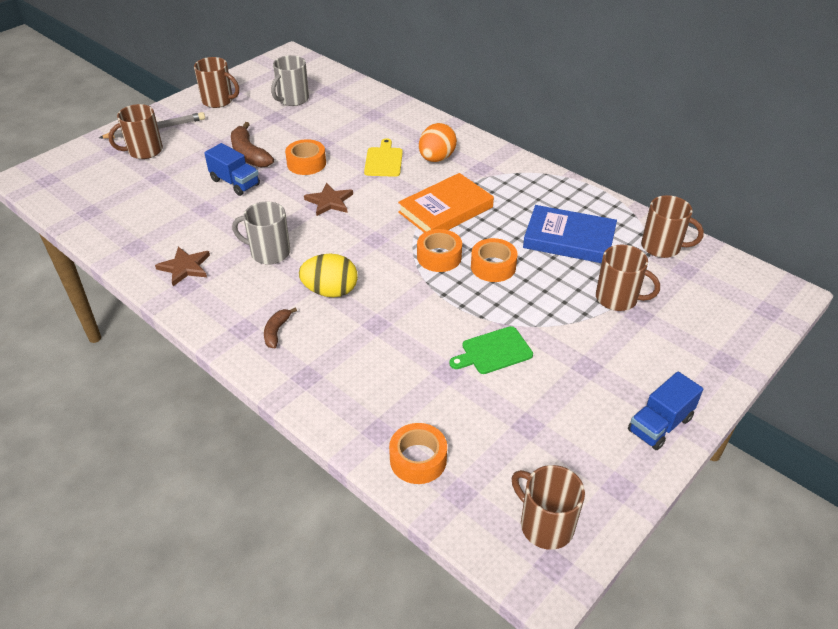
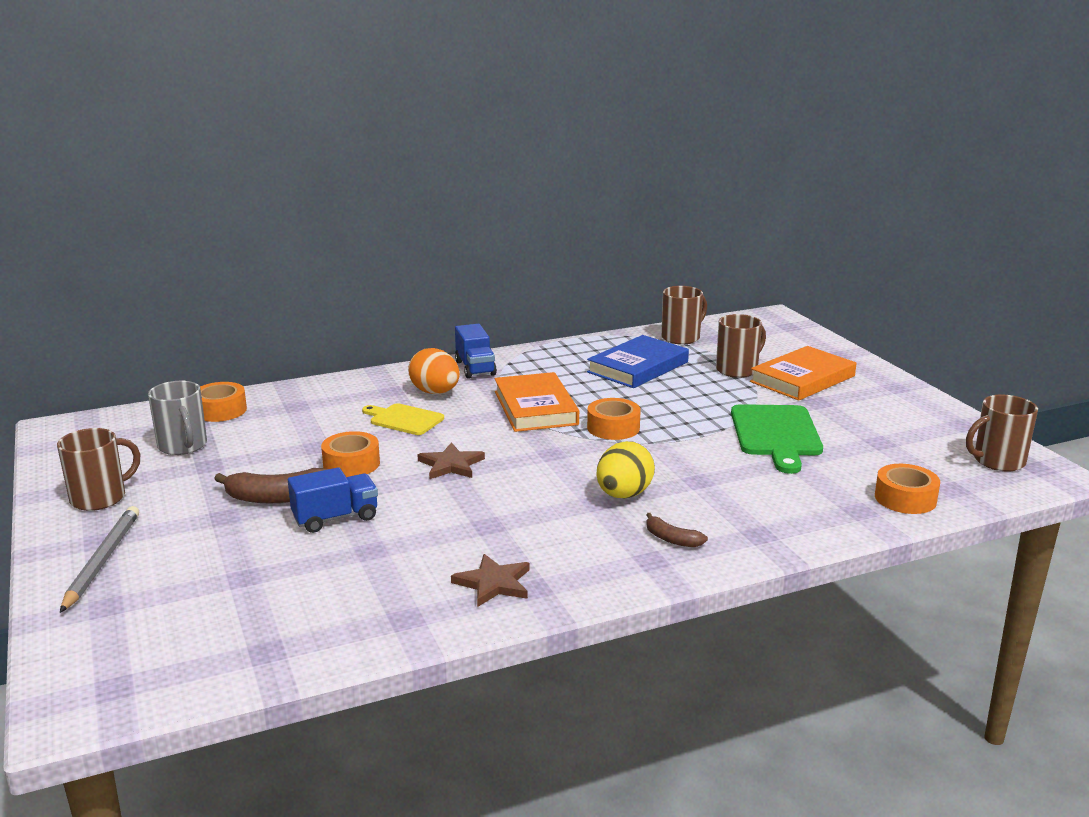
camera: 65 degrees left, 20 degrees down
(144, 151) = (154, 579): brown mug -> none
(269, 252) = (517, 519): grey mug -> none
(493, 266) = (651, 407): orange tape -> orange tape (220, 410)
(493, 351) = (776, 434): green cutting board -> green cutting board, size x1.62
(634, 346) = (802, 379): none -> orange book
(660, 424) = (900, 393): blue truck -> blue truck (475, 368)

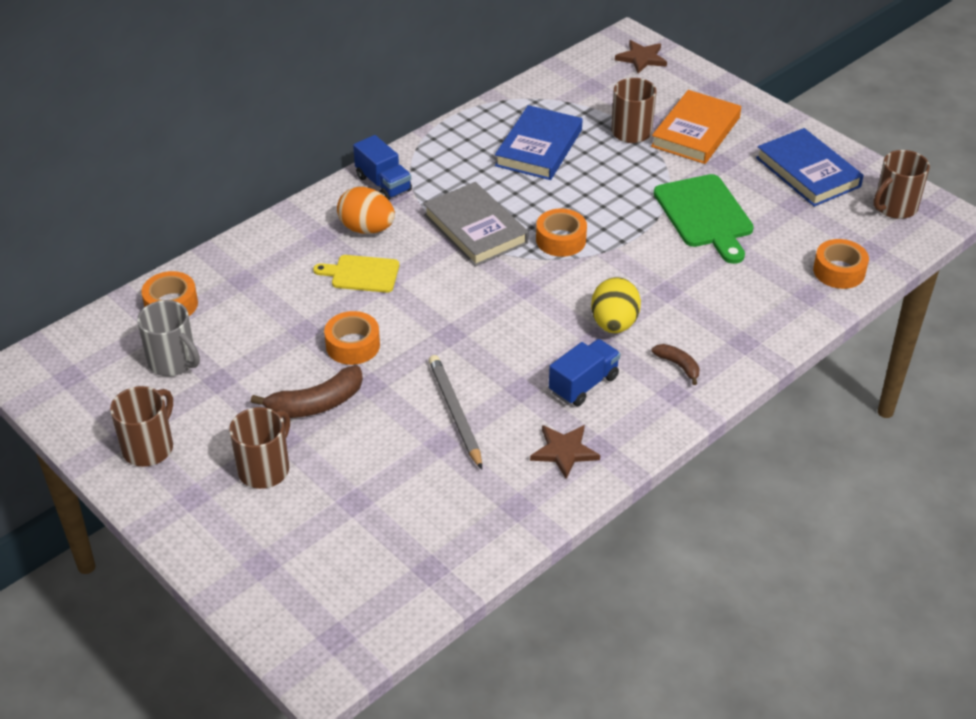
camera: 20 degrees left, 20 degrees up
(102, 561) = (216, 518): grey pencil -> grey pencil (455, 413)
(335, 518) = (385, 415): blue truck -> blue truck (583, 384)
(451, 465) = (444, 324): brown star -> brown star (641, 58)
(535, 408) = (475, 229): orange book -> grey book
(671, 539) = (678, 365): brown banana -> brown banana turned 150 degrees counterclockwise
(681, 337) = (557, 92): brown mug -> brown mug (265, 469)
(908, 422) = (808, 172): none -> blue book

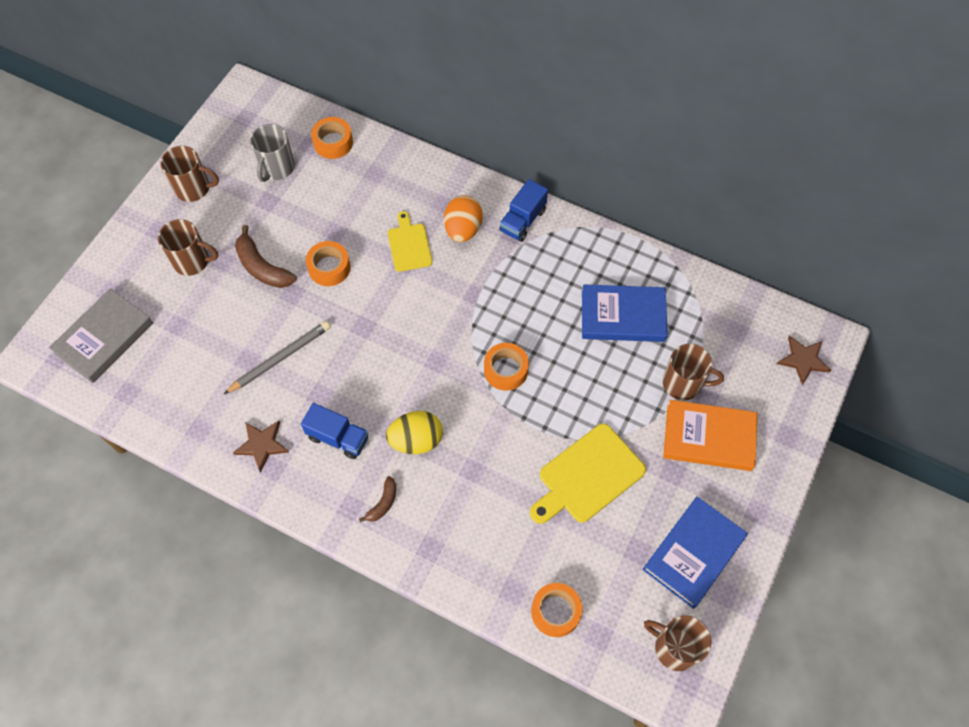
camera: 70 degrees right, 20 degrees up
(475, 229) = (494, 303): grey book -> grey book (104, 338)
(705, 215) = (588, 476): green cutting board -> yellow cutting board

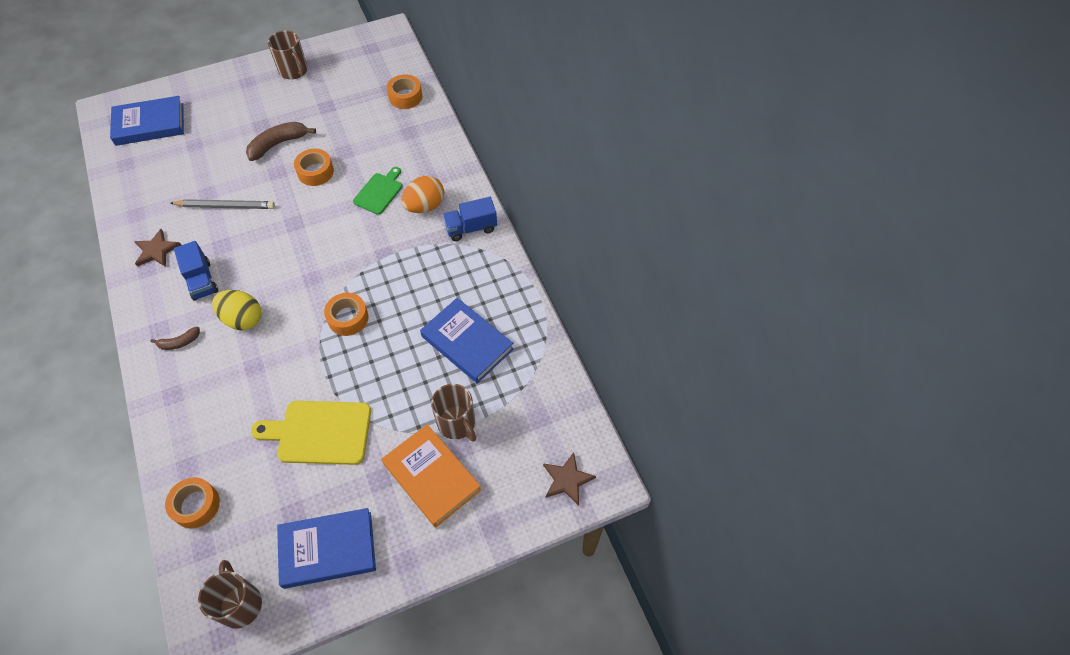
camera: 40 degrees right, 5 degrees down
(104, 338) = (149, 124): grey book -> blue book
(192, 261) = (245, 113): brown mug -> none
(262, 267) = (278, 144): brown banana -> brown banana turned 60 degrees clockwise
(276, 168) = (354, 90): grey mug -> none
(409, 245) = (379, 192): yellow cutting board -> green cutting board

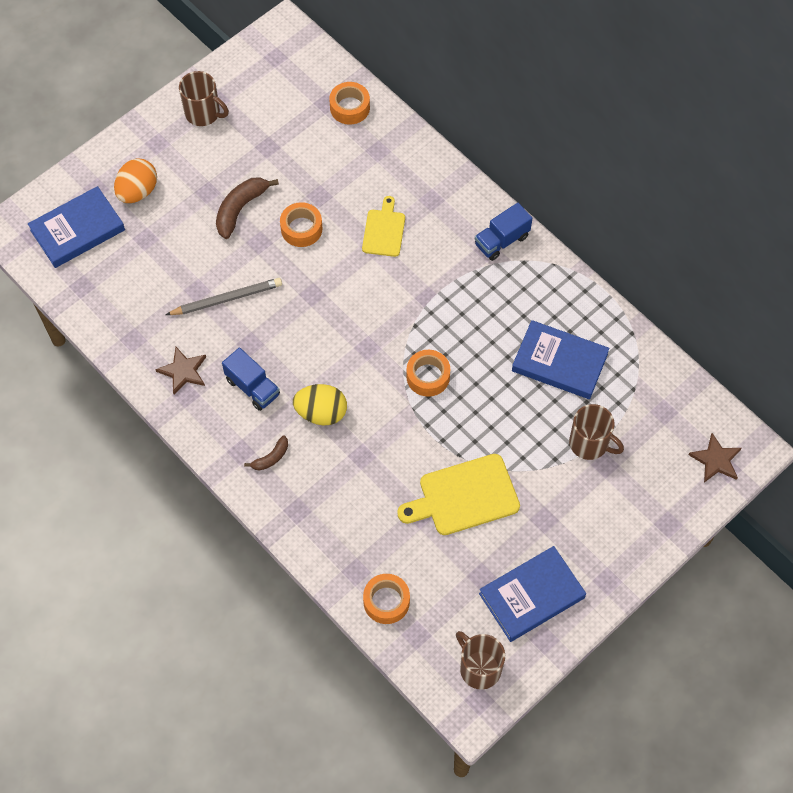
camera: 20 degrees left, 5 degrees up
(379, 192) = (384, 230): green cutting board -> yellow cutting board
(425, 206) = (441, 231): orange egg -> orange egg (137, 191)
(431, 477) = (591, 500): orange book -> none

